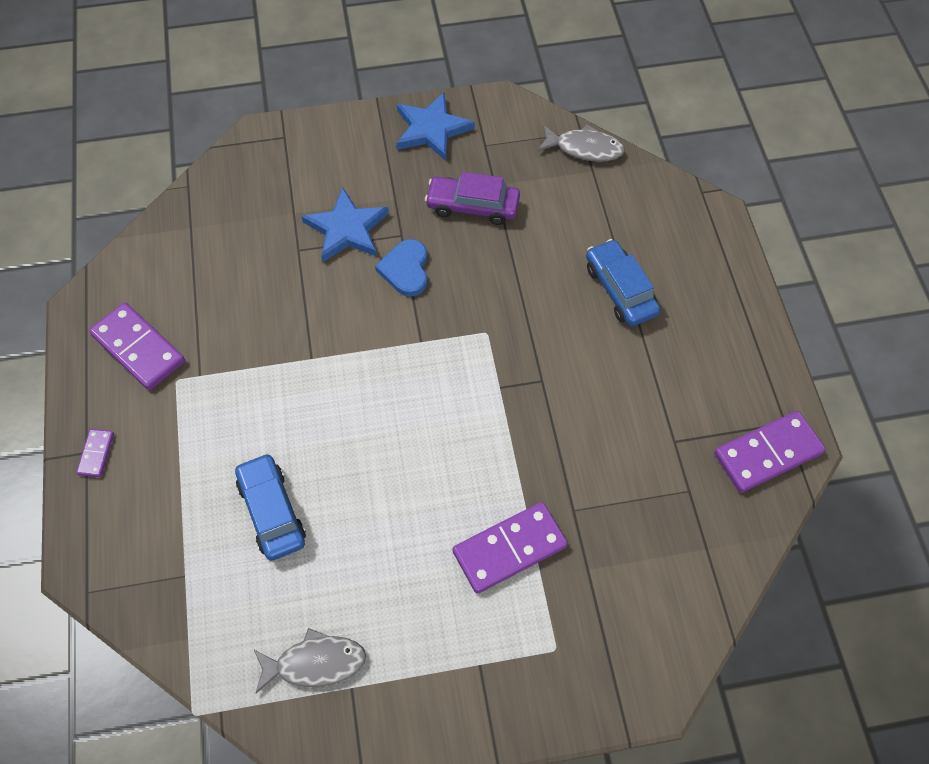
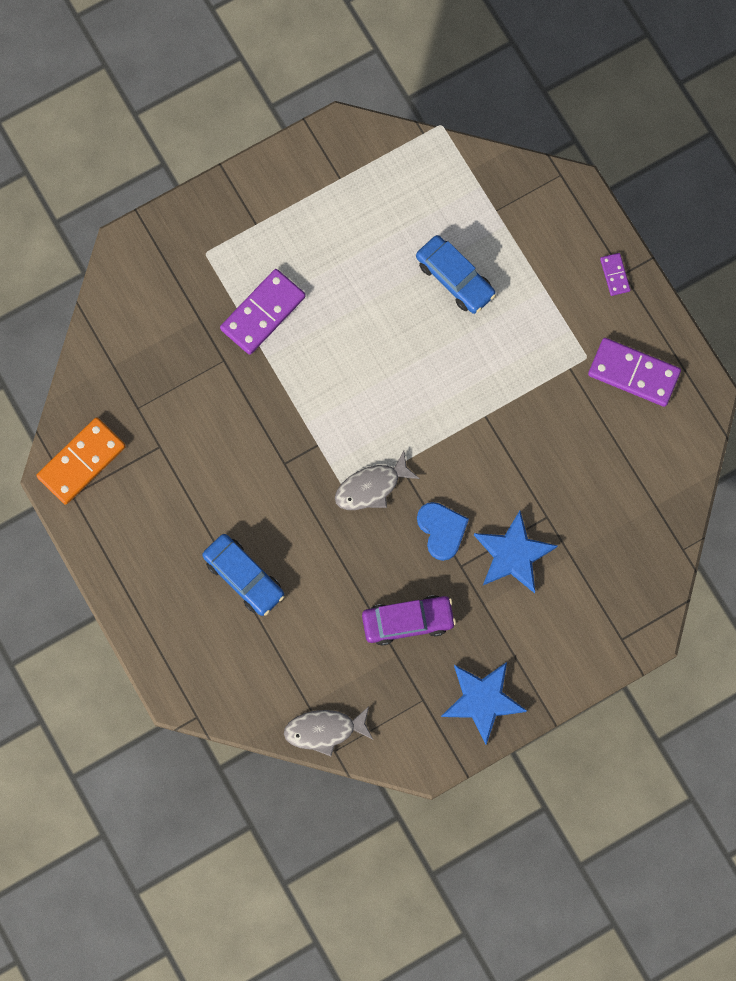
camera: 160 degrees right, 15 degrees up
(315, 663) = (372, 185): grey fish -> grey fish (371, 487)
(768, 453) = (81, 462): purple domino -> orange domino

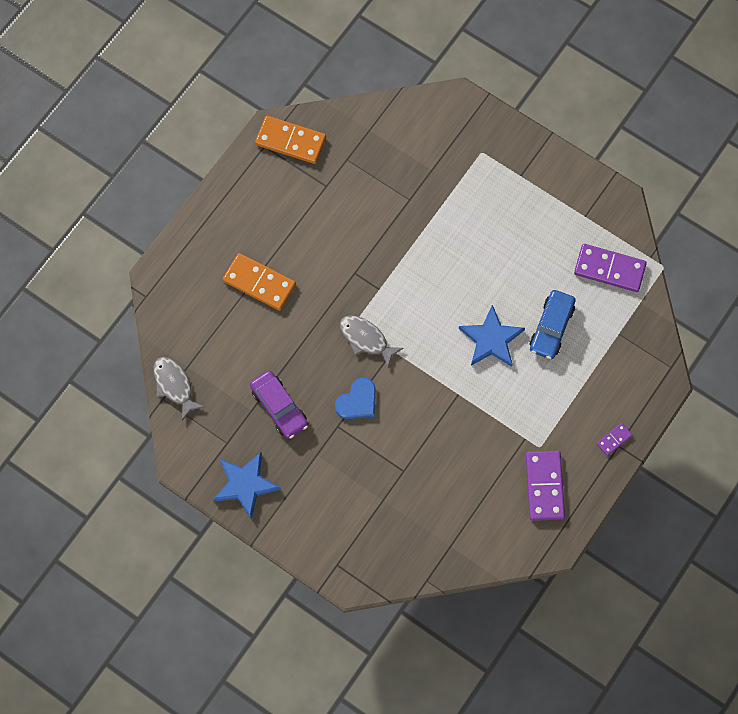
camera: 65 degrees right, 5 degrees down
(244, 577) = (259, 283): blue car -> orange domino
(263, 313) = (457, 210): purple domino -> purple domino (609, 269)
(513, 554) = (364, 459): blue star -> blue star (491, 339)

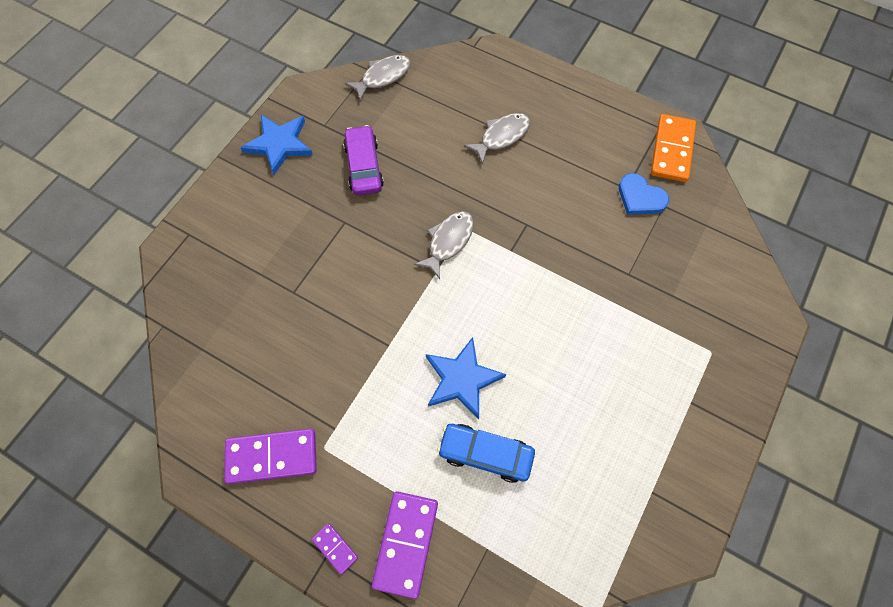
camera: 85 degrees right, 5 degrees down
(259, 283) = (501, 136): orange domino -> grey fish
(279, 407) = (364, 166): purple car -> purple car turned 120 degrees clockwise
(357, 401) = (374, 239): blue heart -> blue heart (640, 197)
(609, 269) = (580, 531): purple domino -> purple domino (405, 543)

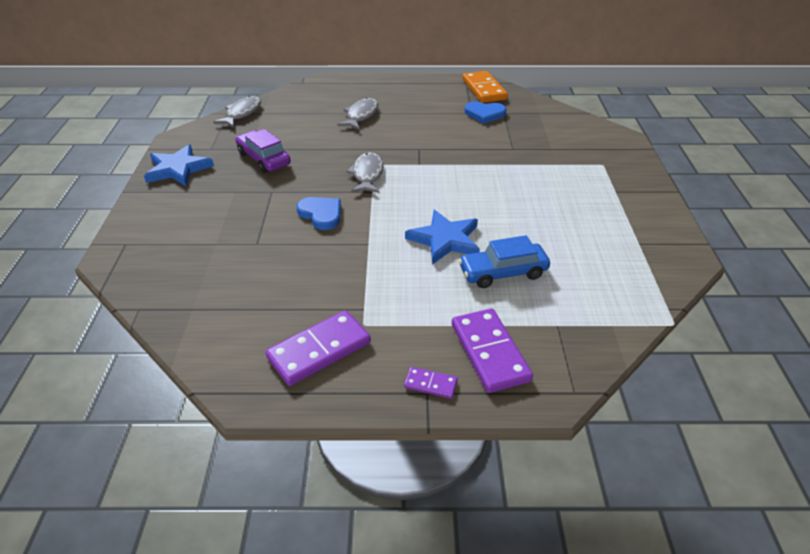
camera: 30 degrees left, 25 degrees down
(370, 280) = (321, 214): none -> blue heart

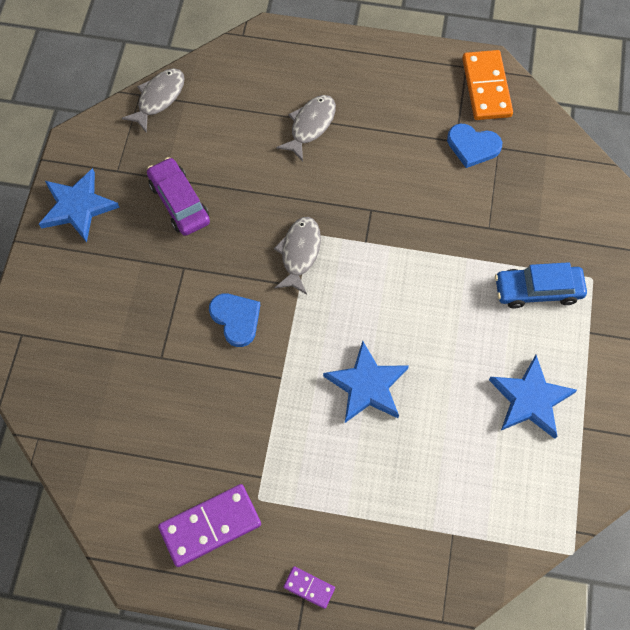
camera: 10 degrees right, 25 degrees up
(489, 352) = (374, 558): purple domino -> none
(503, 272) = (417, 448): blue car -> blue car (538, 290)
(587, 232) = (530, 399): none -> blue star

